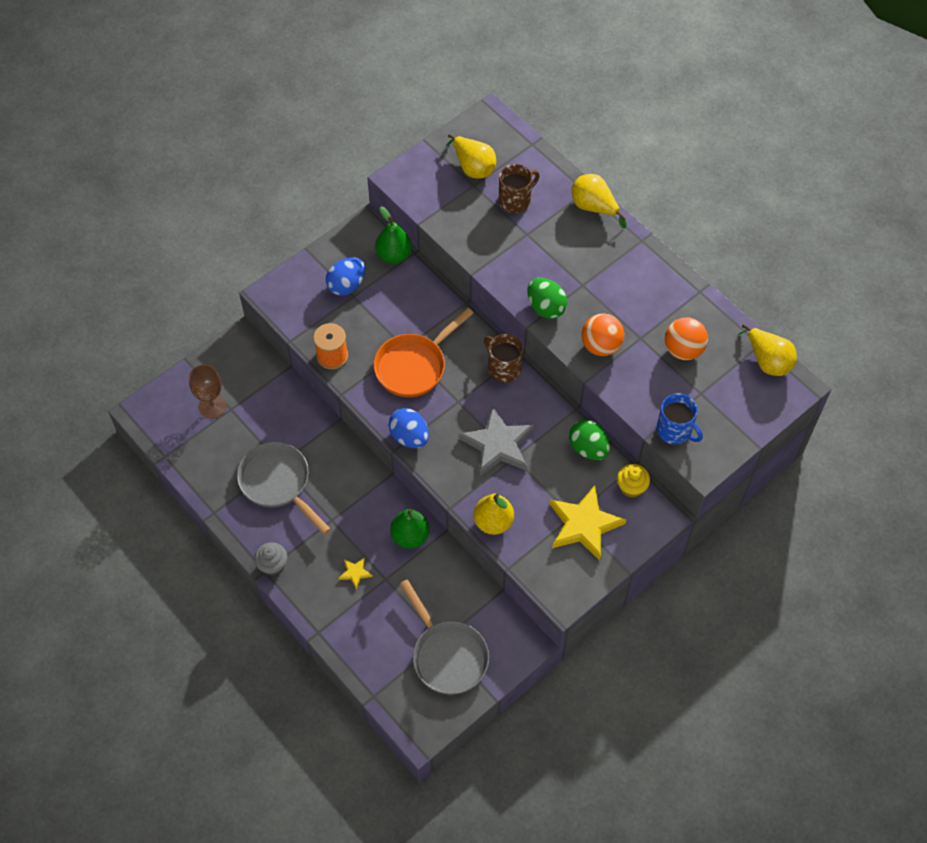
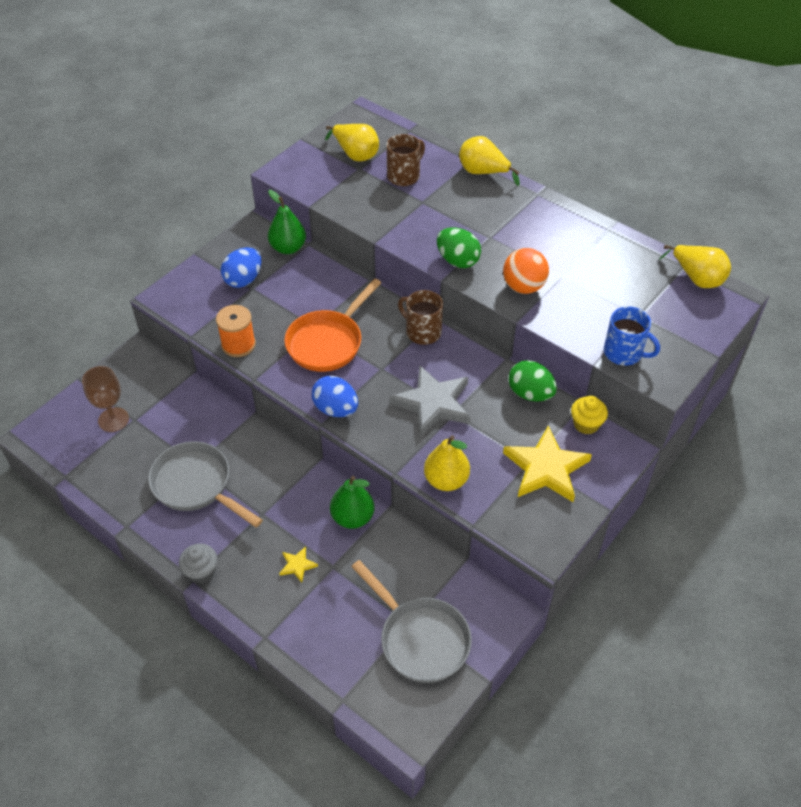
camera: 10 degrees left, 10 degrees down
(683, 350) = (608, 279): orange ball -> none

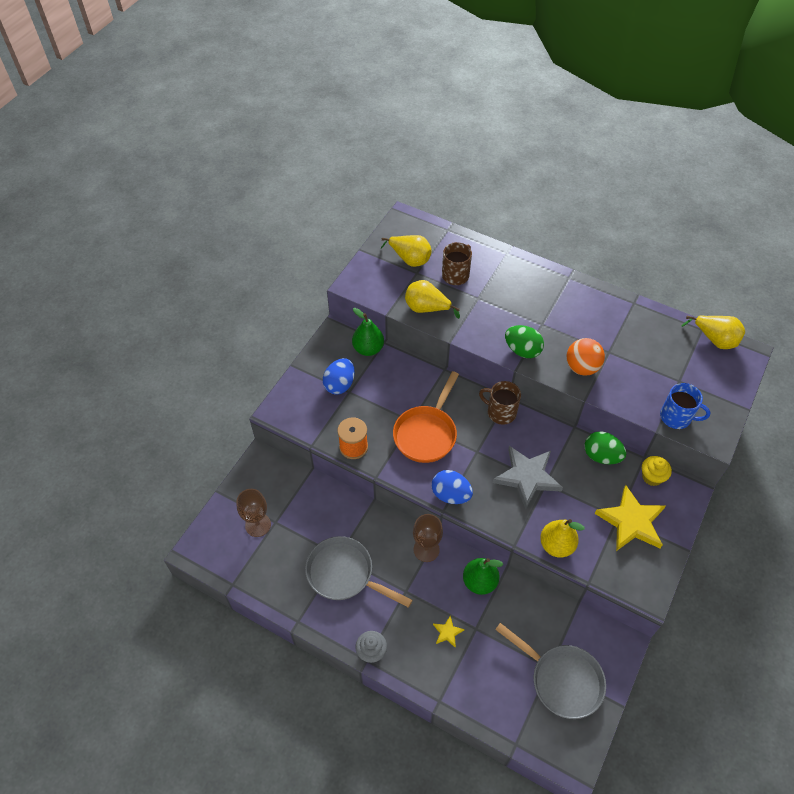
camera: 10 degrees left, 5 degrees up
(300, 474) = (426, 549): none -> brown goblet
(483, 173) = (520, 263): yellow pear -> yellow pear (427, 308)

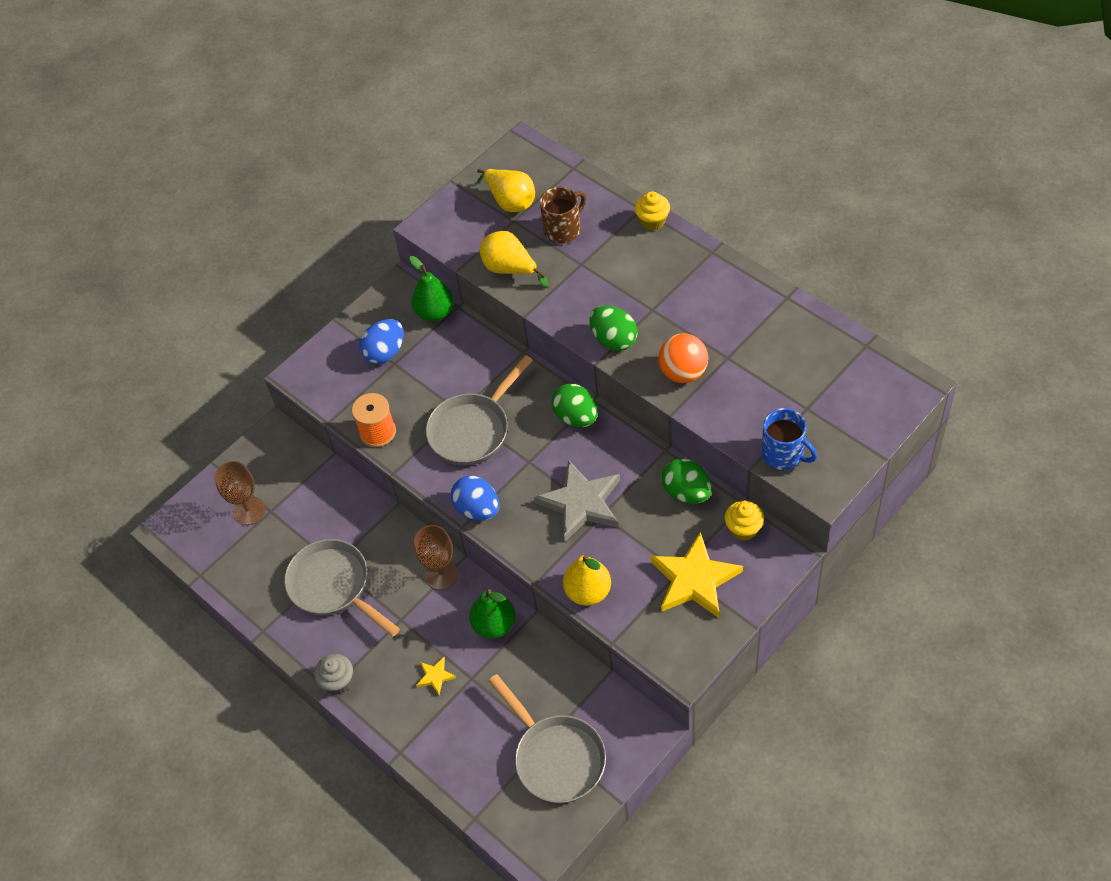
camera: 20 degrees right, 0 degrees up
(427, 433) = (473, 429): orange pan -> grey pan
(500, 412) = (576, 417): brown mug -> green egg
(518, 261) = (652, 221): none -> yellow cupcake
(714, 340) = (878, 361): yellow pear -> none

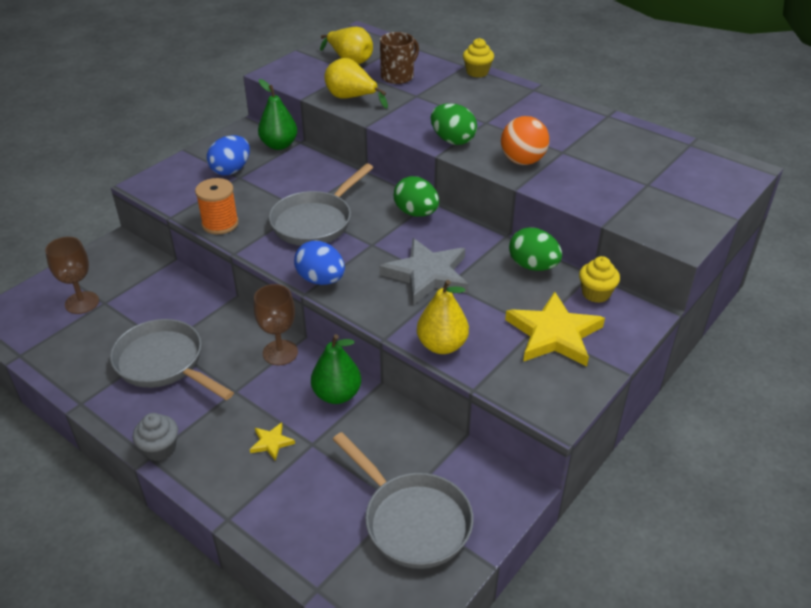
camera: 10 degrees left, 15 degrees down
(783, 454) = (634, 215): blue mug -> none

